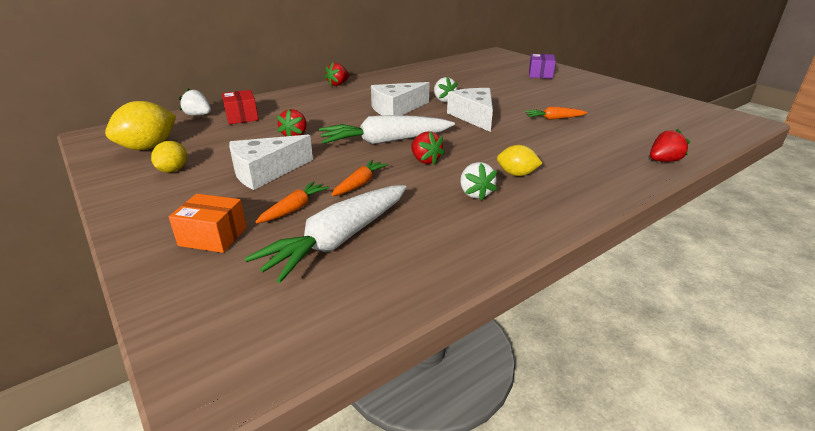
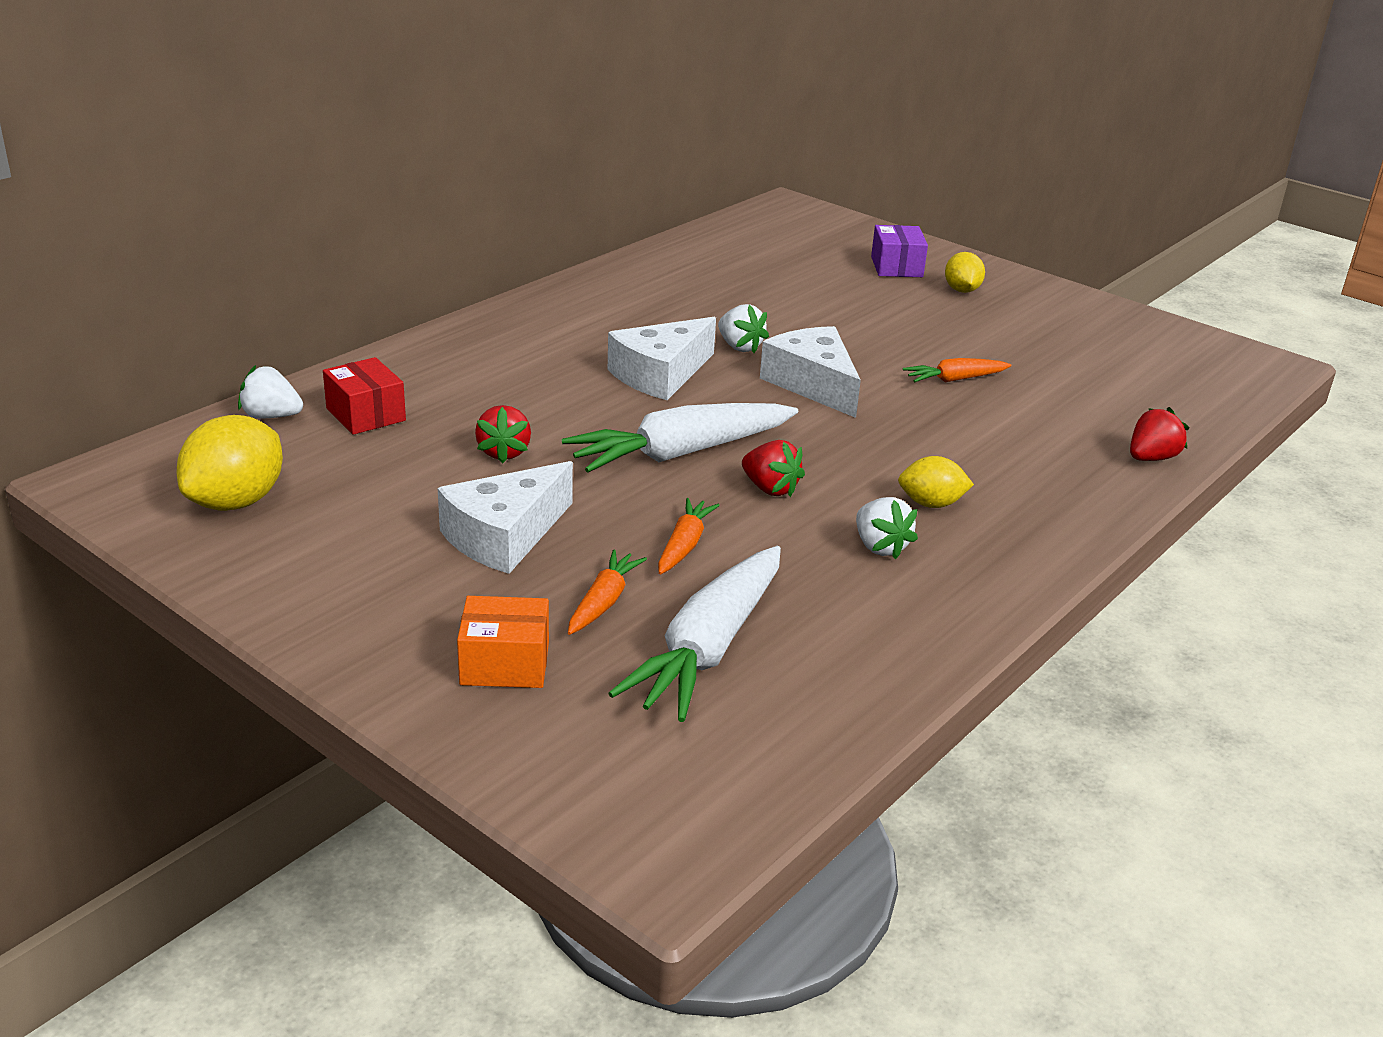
camera: 15 degrees left, 0 degrees up
(173, 170) = (329, 547): yellow lemon -> yellow lemon (962, 290)
(338, 84) = (506, 315): red strawberry -> none

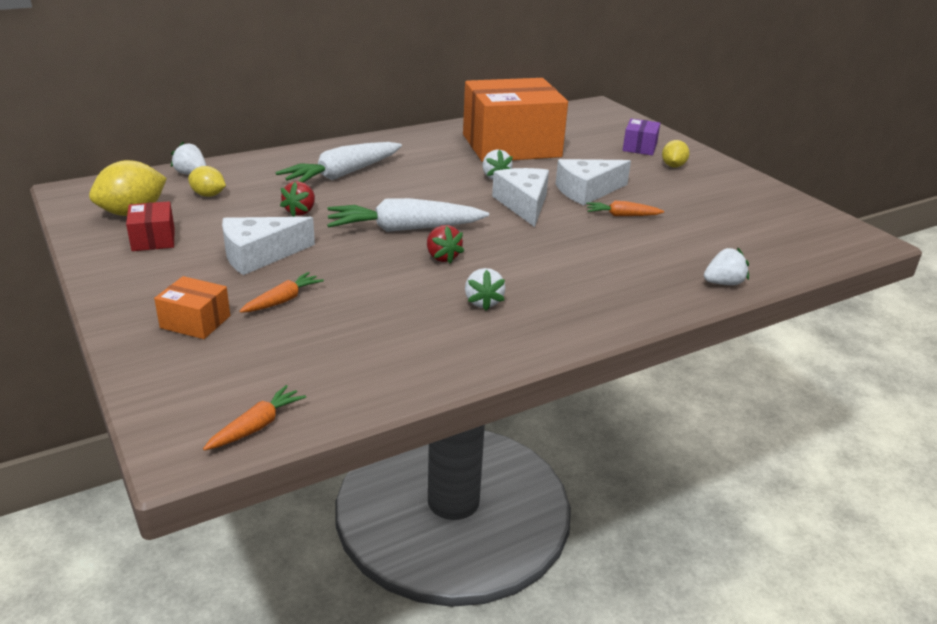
camera: 20 degrees right, 0 degrees up
(365, 414) = (242, 180): red box -> red box (153, 239)
(660, 375) = (431, 185): white cheese -> white cheese (587, 191)
(684, 545) = (359, 279): orange carrot -> orange carrot (256, 426)
(708, 648) = (321, 338): white carrot -> white carrot (342, 174)
(721, 291) = (511, 146): none -> orange box
(931, 504) = (540, 284): yellow lemon -> yellow lemon (208, 195)
(1151, 458) = (723, 283): red strawberry -> white strawberry

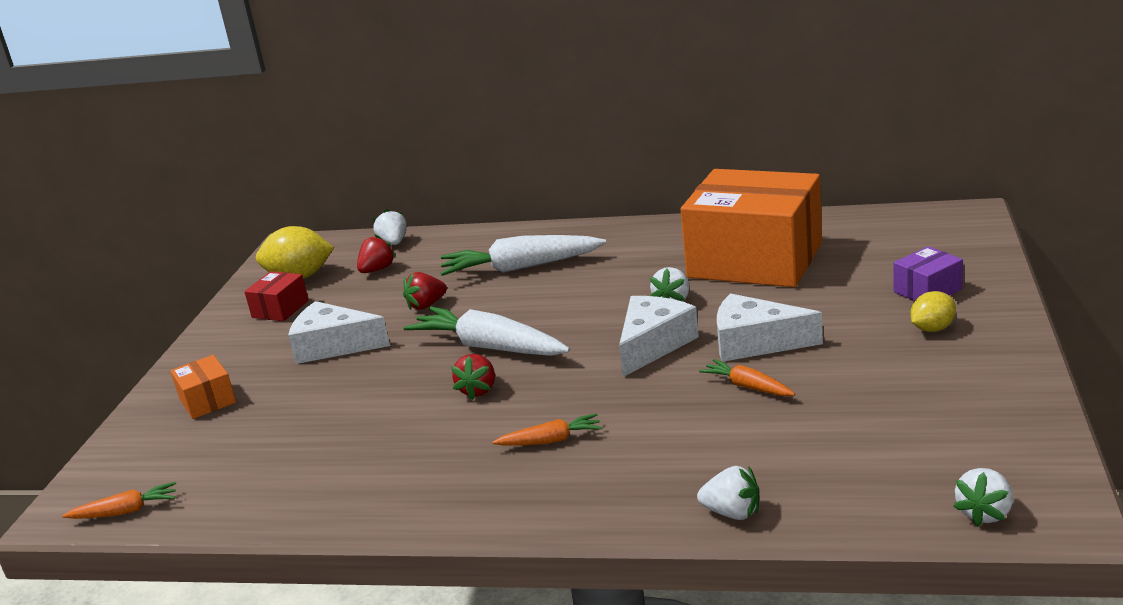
camera: 45 degrees right, 5 degrees down
(208, 195) = (377, 270): yellow lemon -> red strawberry
(283, 300) = (290, 399): orange carrot -> orange carrot (550, 440)
(483, 302) = (443, 453): white strawberry -> white strawberry (984, 513)

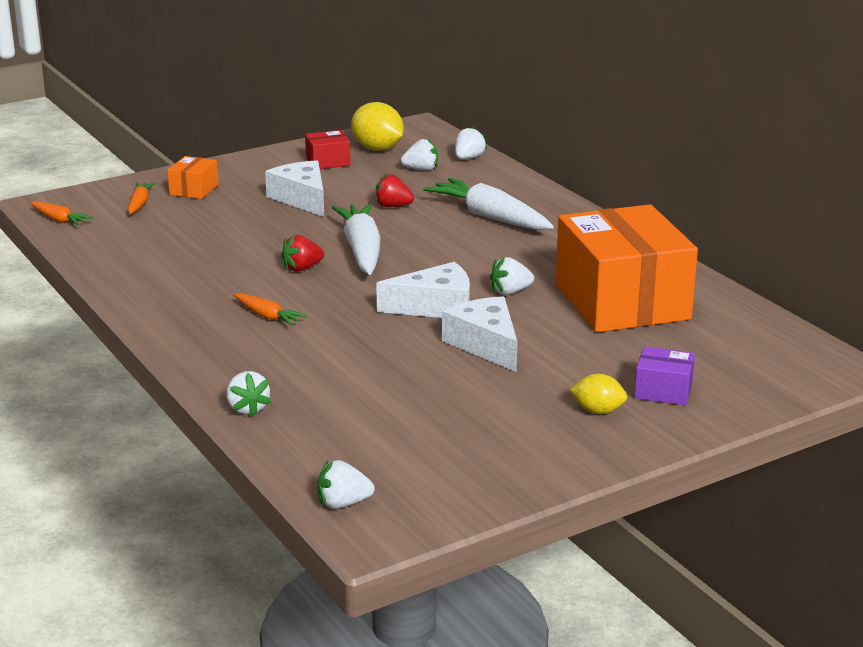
camera: 45 degrees right, 0 degrees up
(377, 270) = (421, 169): red strawberry -> white strawberry
(748, 387) = (417, 362): orange carrot -> orange carrot (139, 204)

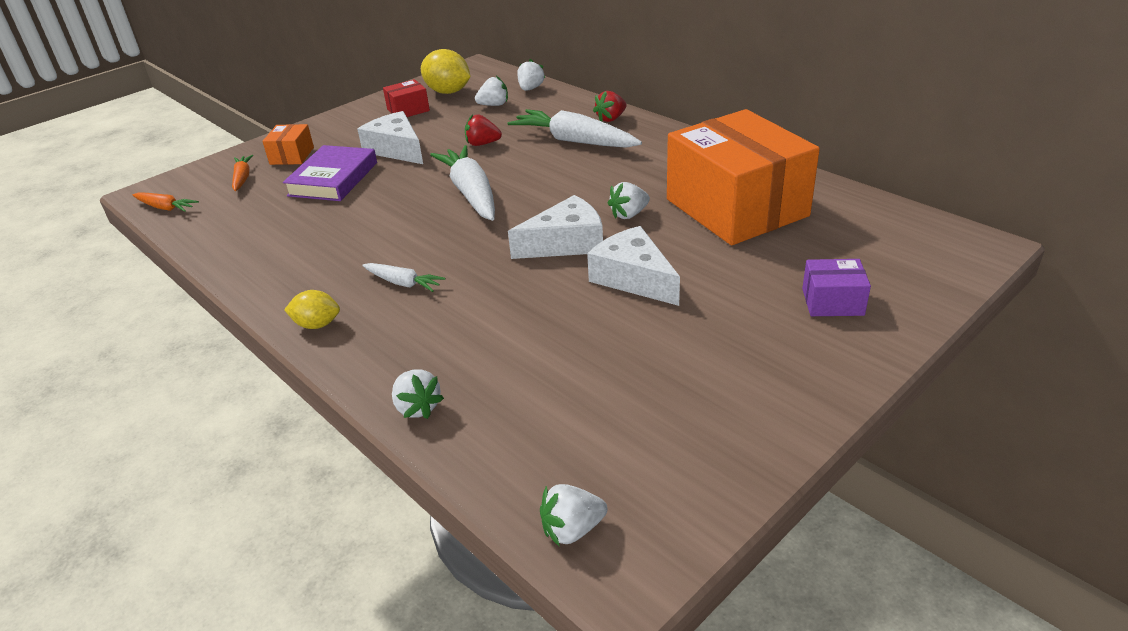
camera: 10 degrees left, 10 degrees up
(229, 217) = (333, 179): none -> purple book
(267, 316) = (403, 283): orange carrot -> white carrot
(302, 268) = (420, 222): red strawberry -> red strawberry (611, 119)
(598, 411) = (783, 339): yellow lemon -> yellow lemon (317, 324)

